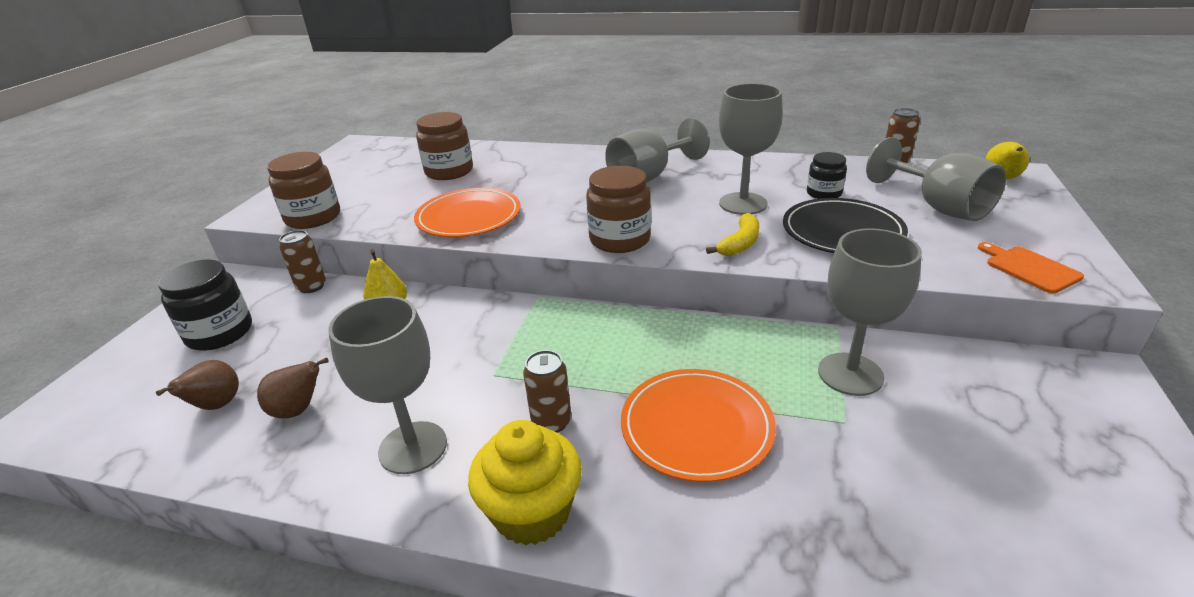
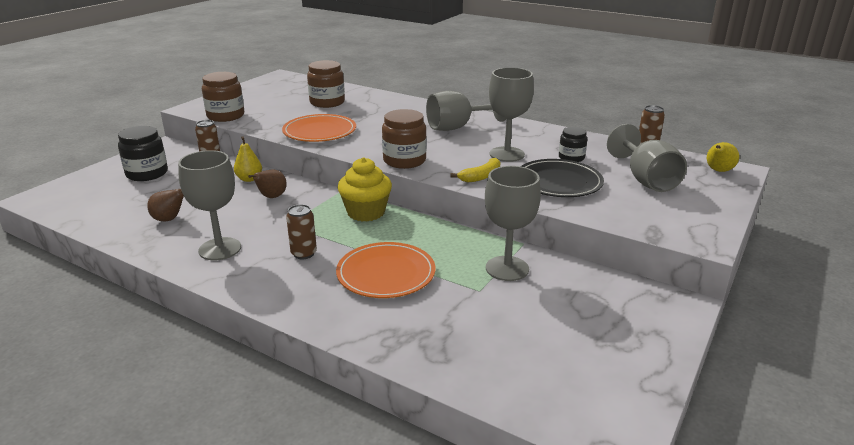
camera: 15 degrees right, 5 degrees down
(217, 405) = (128, 208): brown pear -> brown pear (271, 197)
(532, 512) = (263, 290): yellow cupcake -> yellow cupcake (366, 212)
(1029, 268) = (666, 226): orange cutting board -> none

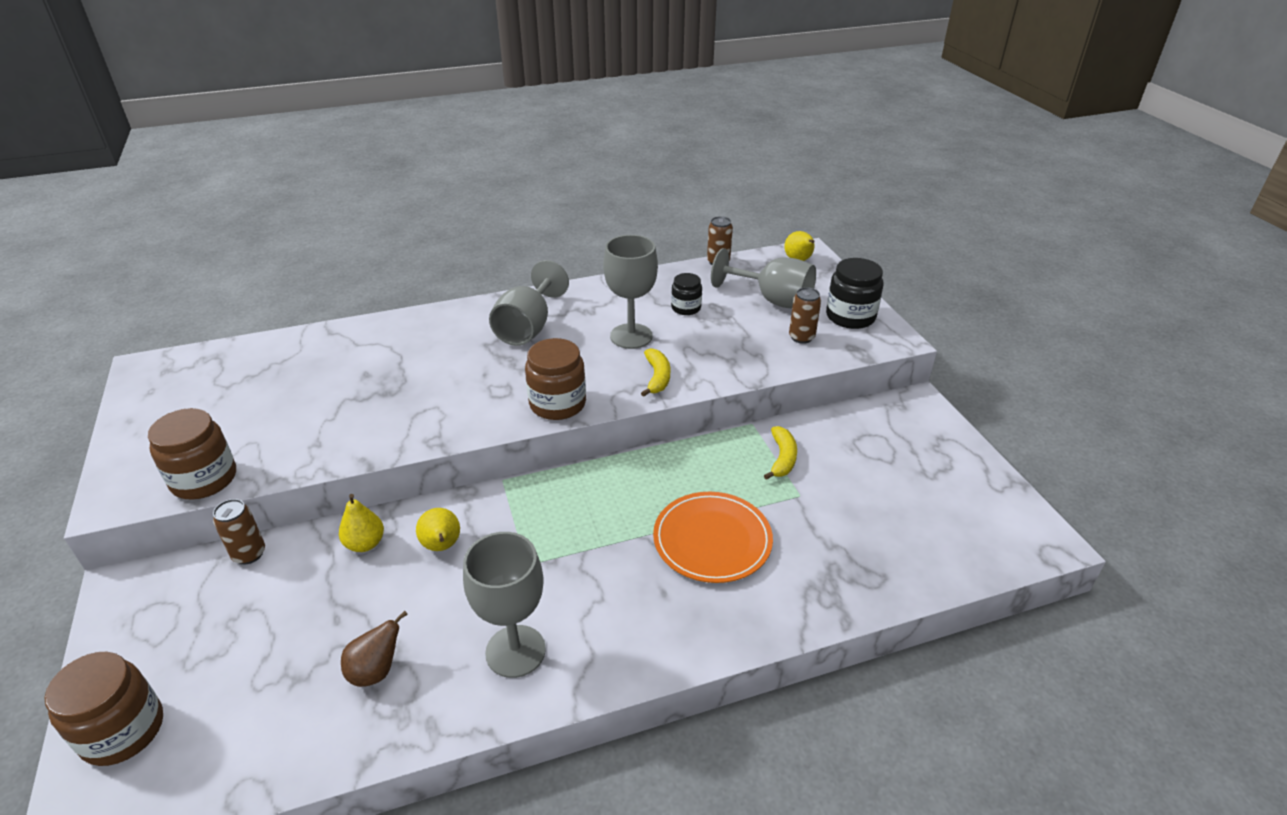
camera: 50 degrees left, 10 degrees up
(147, 173) = (195, 642): black jar -> black jar (850, 316)
(271, 197) = (442, 546): brown pear -> yellow pear
(304, 253) = (607, 582): brown can -> brown can (801, 337)
(319, 132) = (390, 424): orange plate -> none
(327, 102) = (310, 375): brown jar -> brown jar (123, 731)
(366, 212) = (575, 489): yellow cupcake -> none
(507, 268) = (782, 458): grey goblet -> yellow banana
(558, 182) = (722, 343): black plate -> none

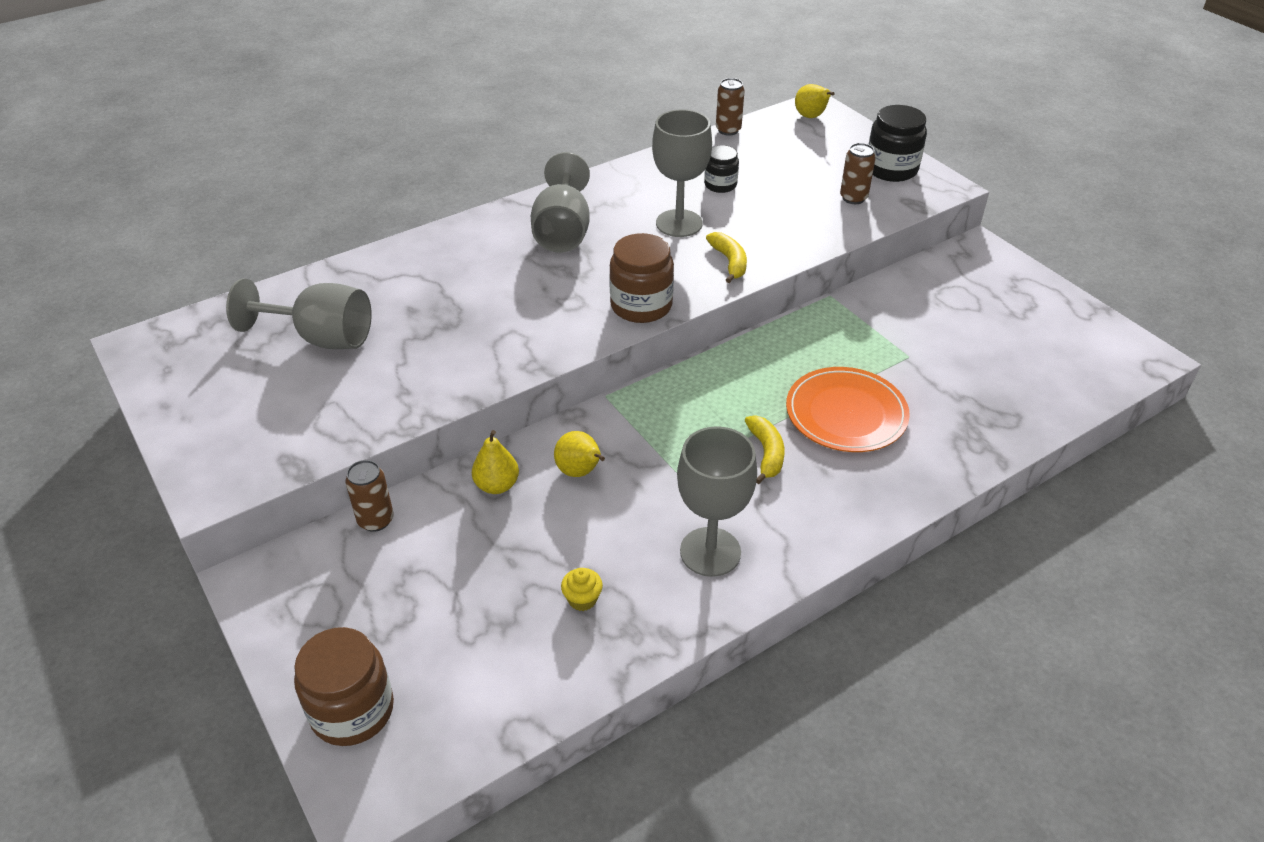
camera: 15 degrees left, 5 degrees up
(204, 479) = (301, 450): brown jar -> none
(376, 671) = (582, 599): brown pear -> yellow cupcake
(773, 300) = (805, 163): grey goblet -> grey goblet (322, 338)
(782, 458) = (875, 324): yellow banana -> yellow banana (766, 453)

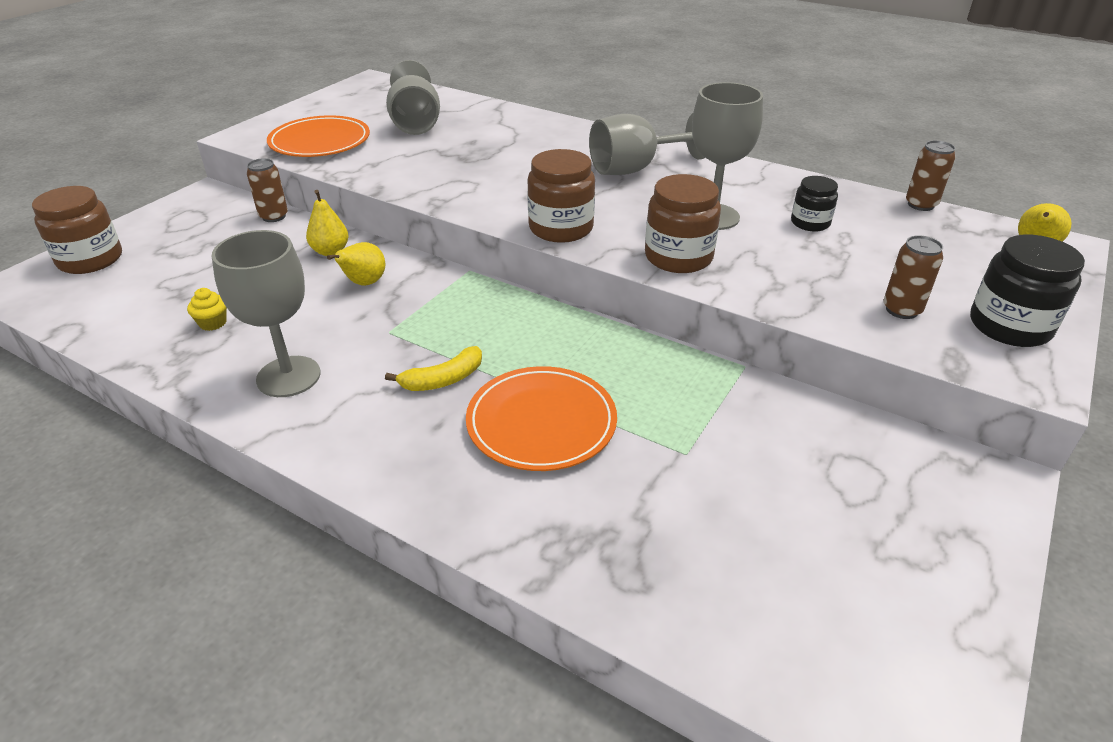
camera: 65 degrees right, 5 degrees down
(300, 423) = (320, 141): none -> orange plate
(729, 262) = (678, 257): yellow banana -> brown jar

